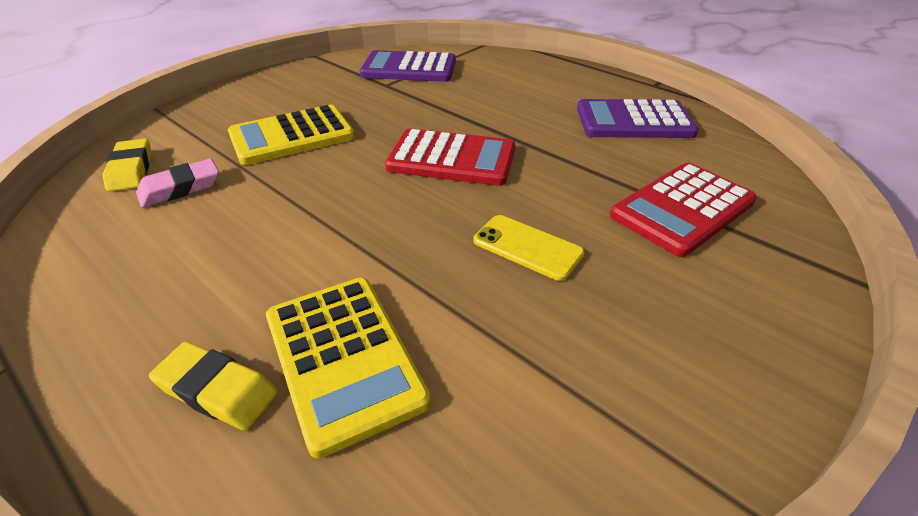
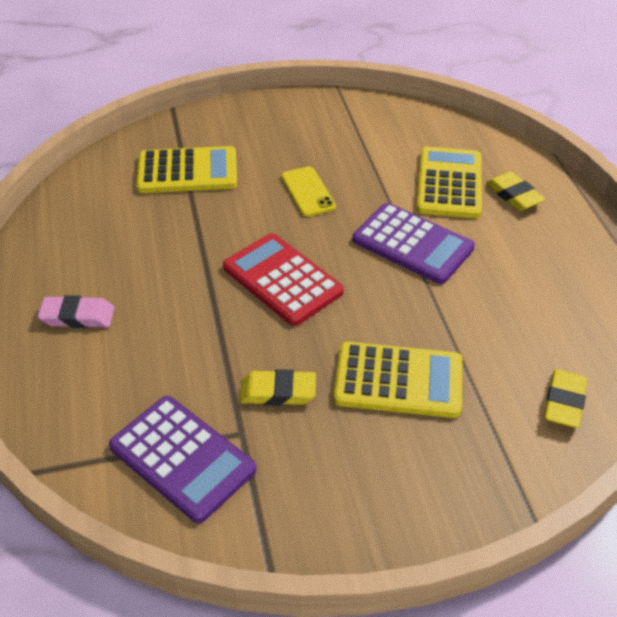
camera: 145 degrees left, 5 degrees up
(180, 188) = (519, 352): pink eraser -> pink eraser (77, 316)
(381, 104) = (278, 392): none -> yellow eraser
(634, 121) = (91, 248): purple calculator -> purple calculator (412, 244)
(682, 209) = (187, 171): red calculator -> yellow calculator

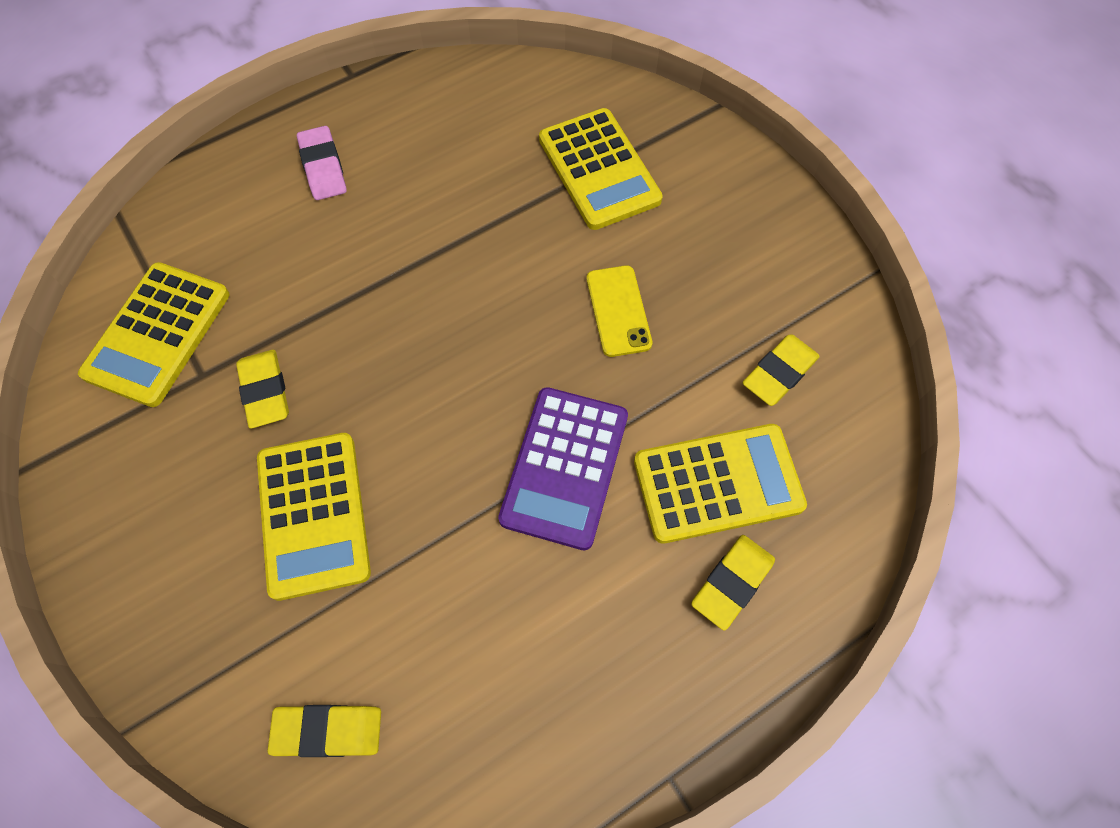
camera: 70 degrees right, 20 degrees up
(182, 458) = (157, 334): purple calculator -> yellow calculator
(282, 280) = (443, 337): red calculator -> none
(308, 192) = (618, 311): yellow phone -> yellow phone turned 60 degrees counterclockwise
(386, 140) = (779, 373): none -> yellow eraser

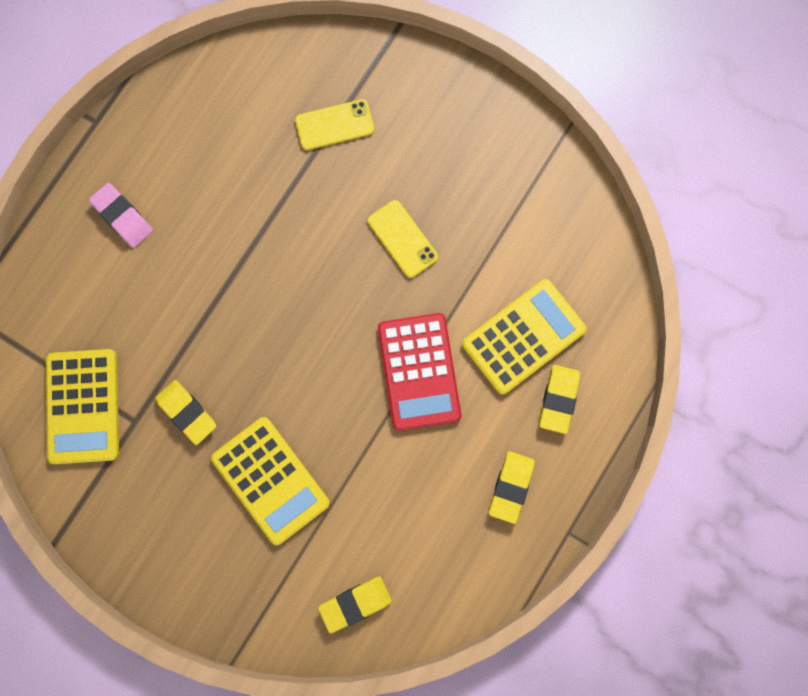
camera: 25 degrees left, 15 degrees up
(564, 467) = (419, 372): purple calculator -> red calculator
(599, 169) = (334, 125): yellow calculator -> yellow phone
(779, 373) = (533, 237): yellow eraser -> yellow eraser (511, 487)

